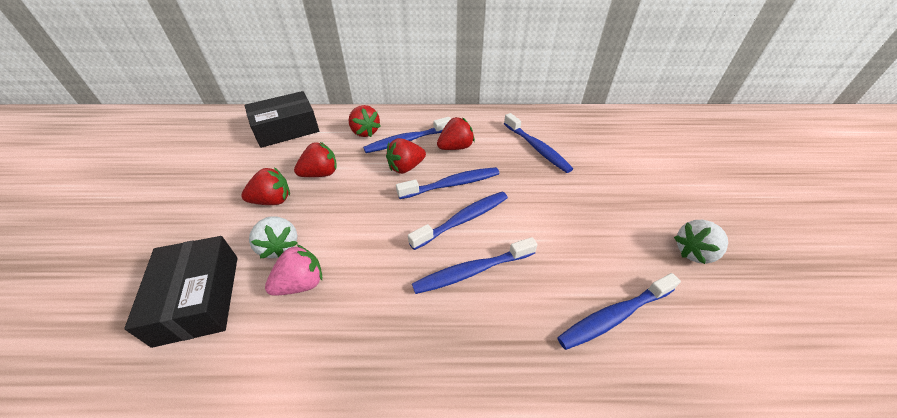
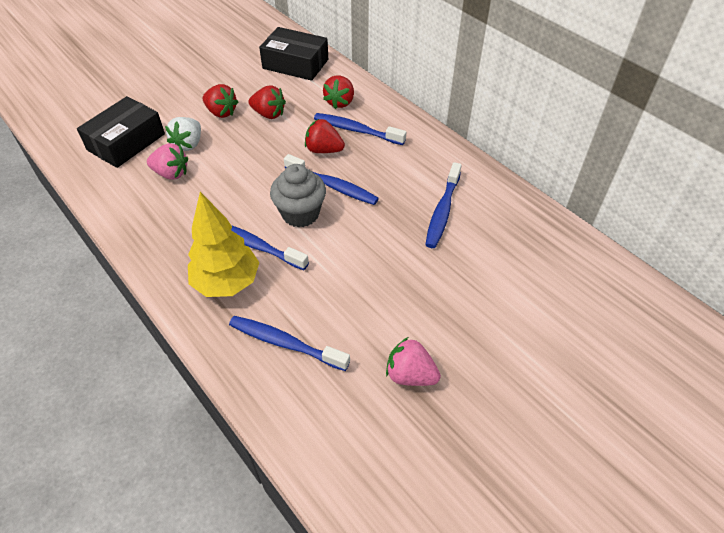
camera: 50 degrees right, 5 degrees up
(456, 147) = (382, 162): red strawberry -> none
(463, 220) = (300, 214): blue toothbrush -> grey cupcake
(502, 320) = (227, 283): none -> yellow tree
(694, 252) = (410, 375): white strawberry -> pink strawberry

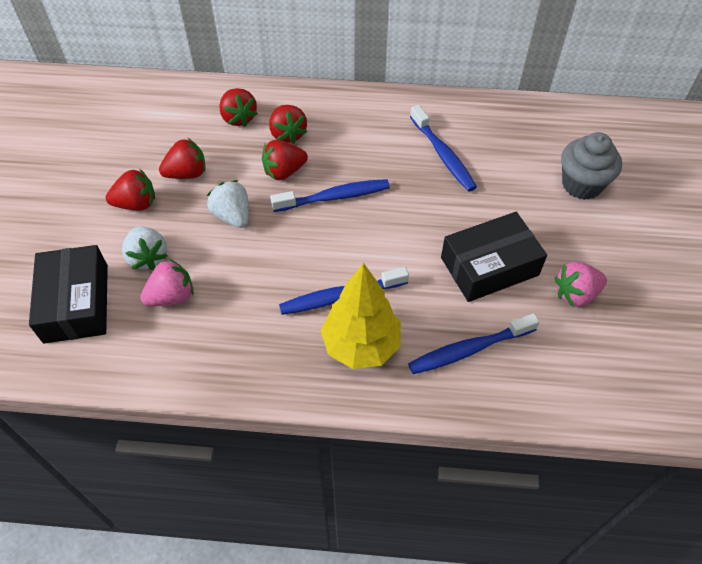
camera: 45 degrees left, 5 degrees up
(260, 154) = (232, 216): none -> white strawberry
(295, 64) = (144, 107): black box -> black box (489, 266)
(300, 214) = (340, 241): grey cupcake -> grey cupcake (581, 184)
(356, 130) = (288, 134): blue toothbrush -> red strawberry

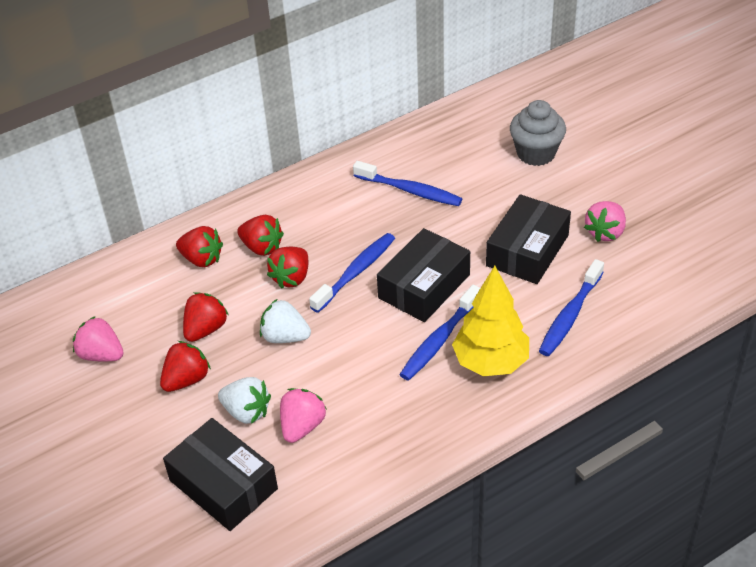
camera: 35 degrees left, 10 degrees down
(105, 148) = (101, 354): none -> pink strawberry
(374, 242) = (424, 286): none -> black box

